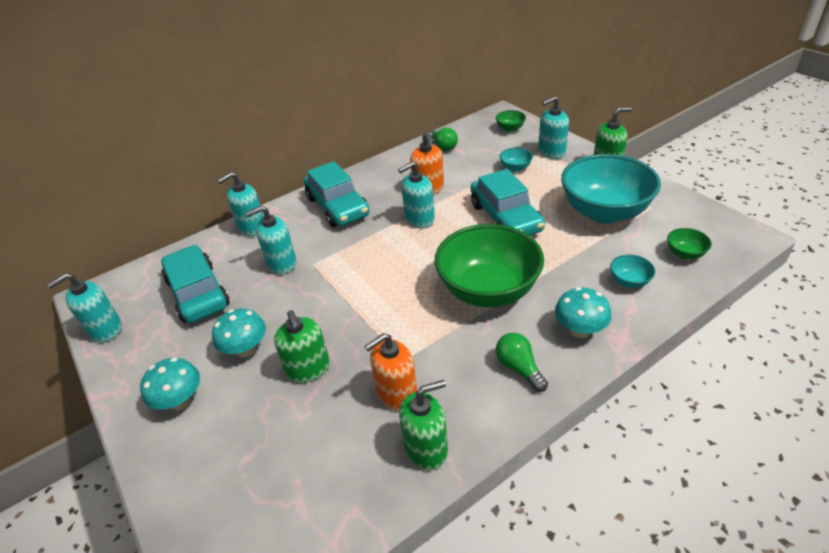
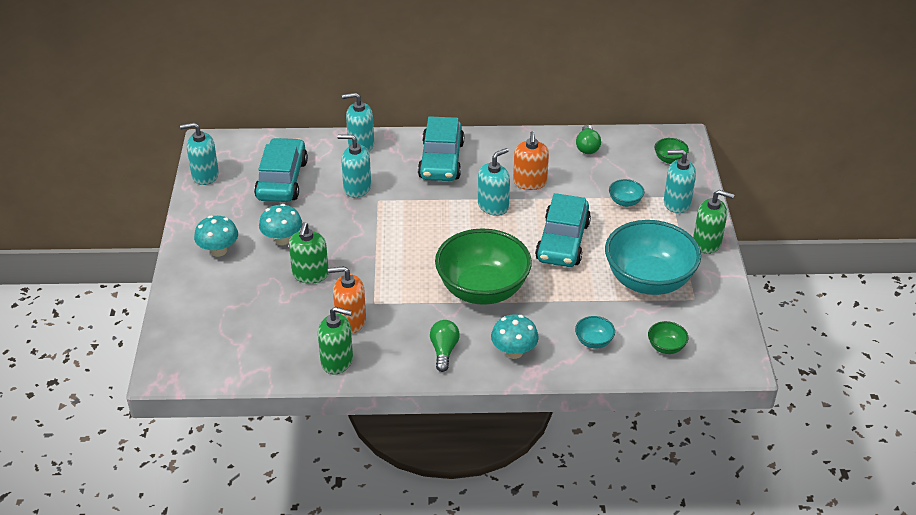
camera: 30 degrees right, 0 degrees up
(419, 219) = (493, 206): turquoise soap dispenser -> turquoise soap dispenser turned 135 degrees clockwise

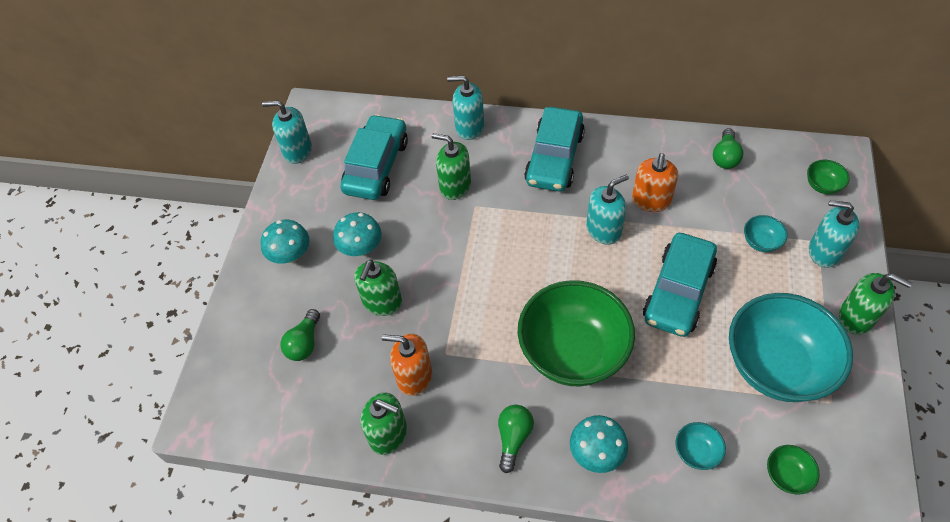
camera: 15 degrees right, 15 degrees up
(247, 310) = (304, 343): none -> green light bulb
(357, 188) = (455, 186): turquoise soap dispenser -> green soap dispenser

